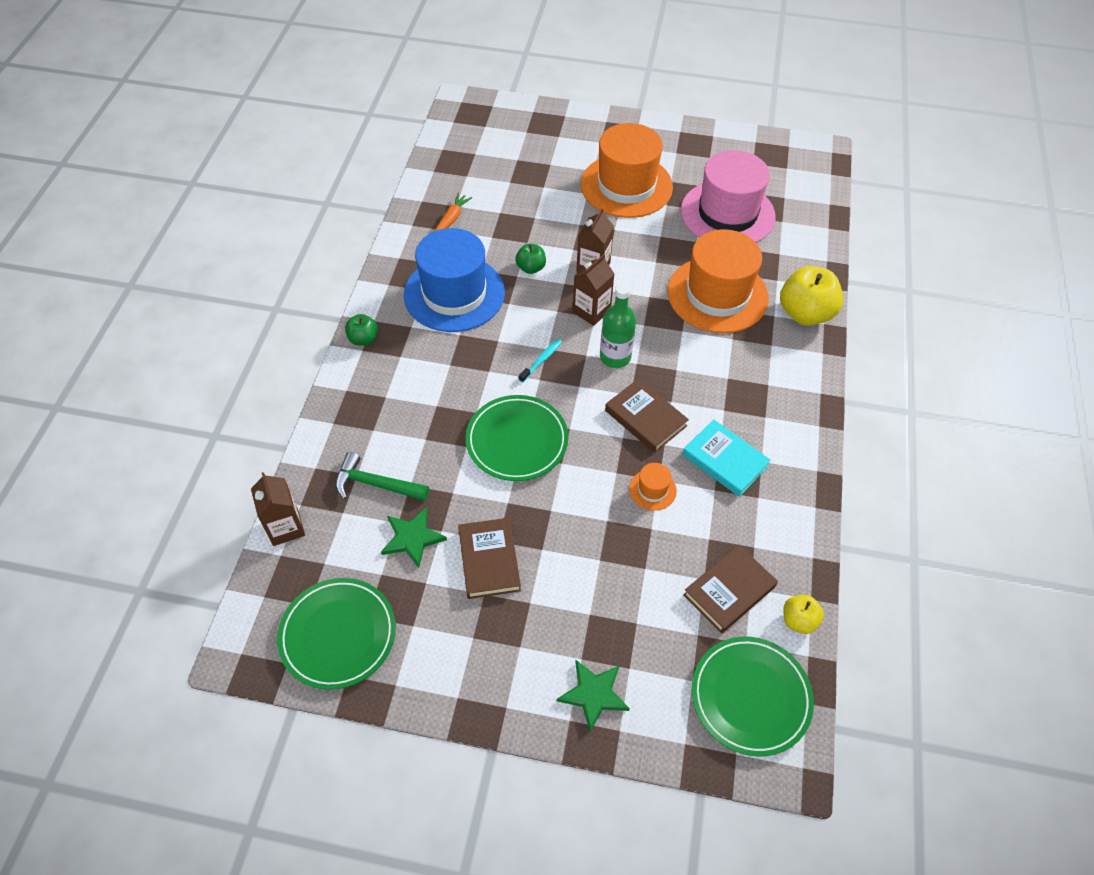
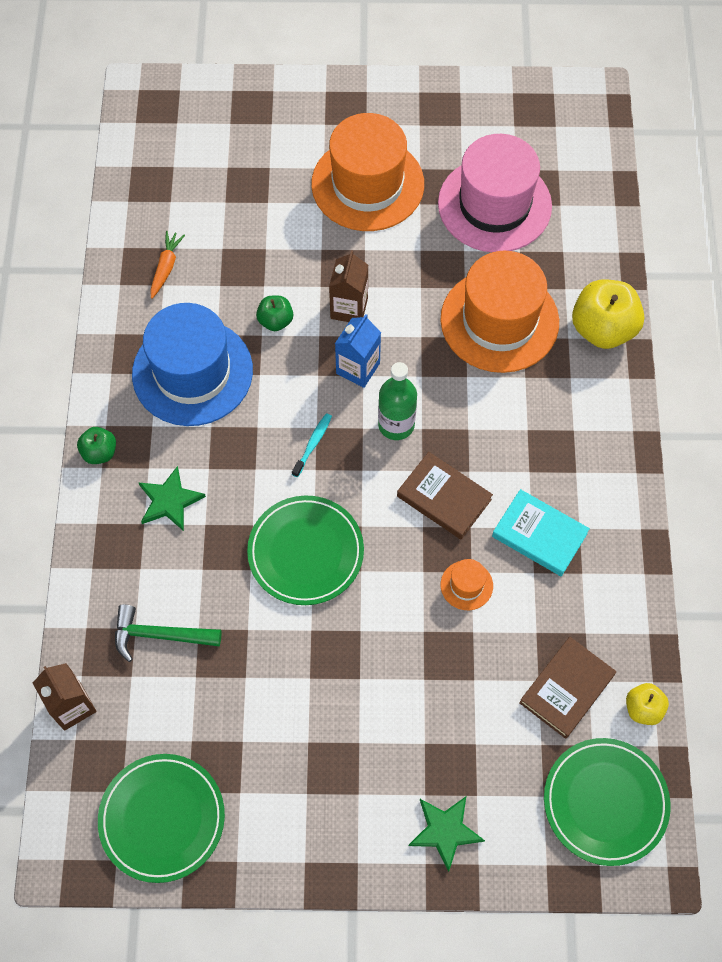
camera: 10 degrees left, 10 degrees up
(412, 538) = (216, 692): green star -> green star (170, 501)
(489, 560) = (305, 702): brown book -> none
(591, 311) = (358, 368): brown carton -> blue carton

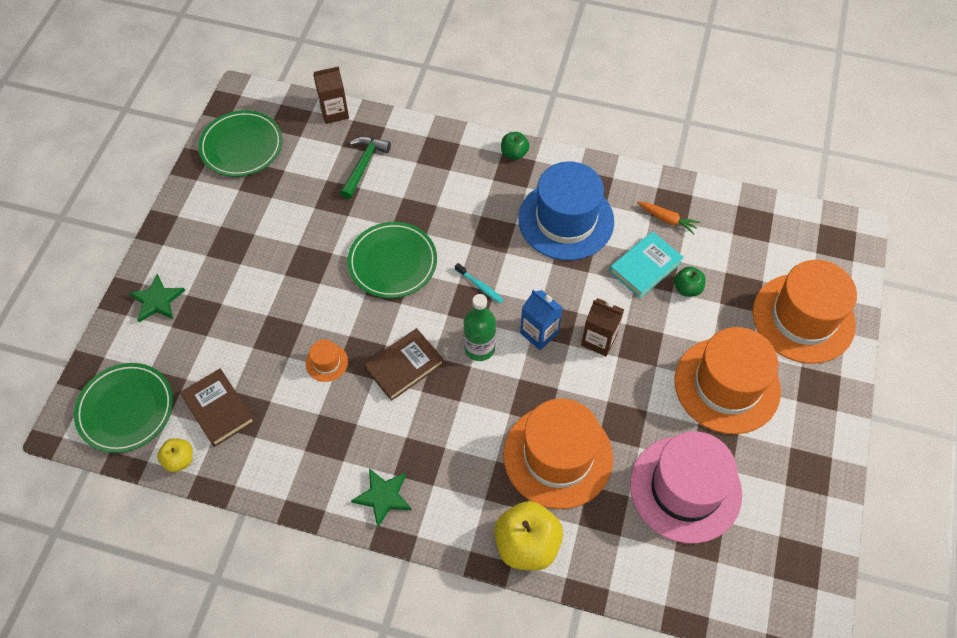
camera: 105 degrees right, 5 degrees down
(170, 501) = (462, 187): green star -> green star (383, 497)
(266, 127) = (803, 318): none -> orange hat
(275, 321) = (599, 284): green apple -> green apple (687, 288)
(539, 535) = (348, 428): turquoise book -> turquoise book (645, 267)

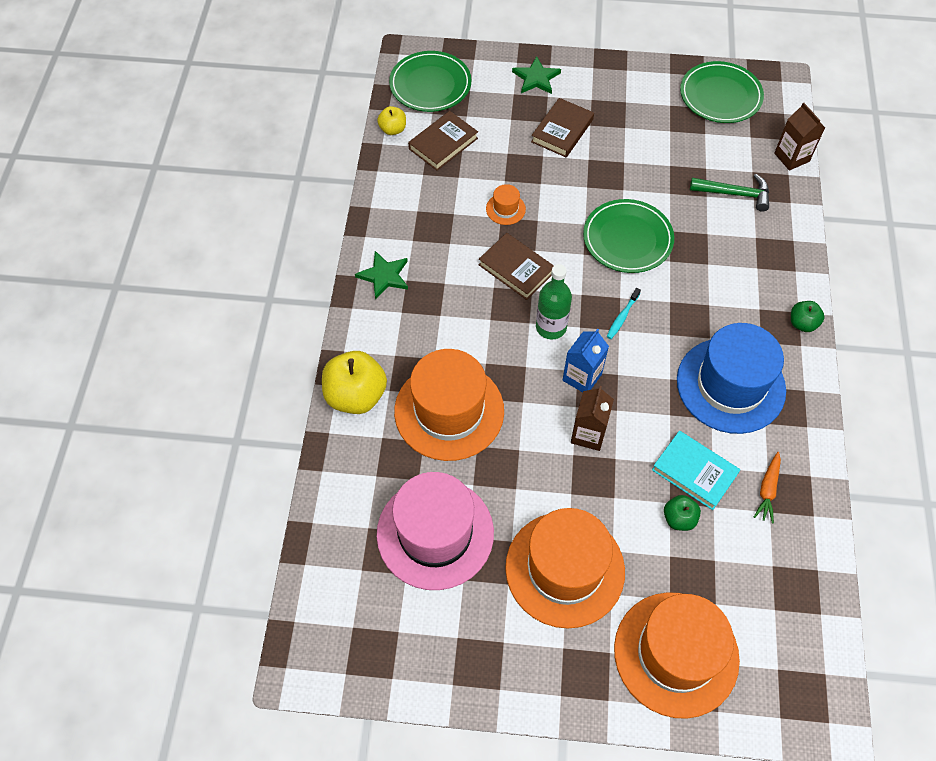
camera: 80 degrees right, 0 degrees up
(239, 290) = (562, 130): none -> brown book

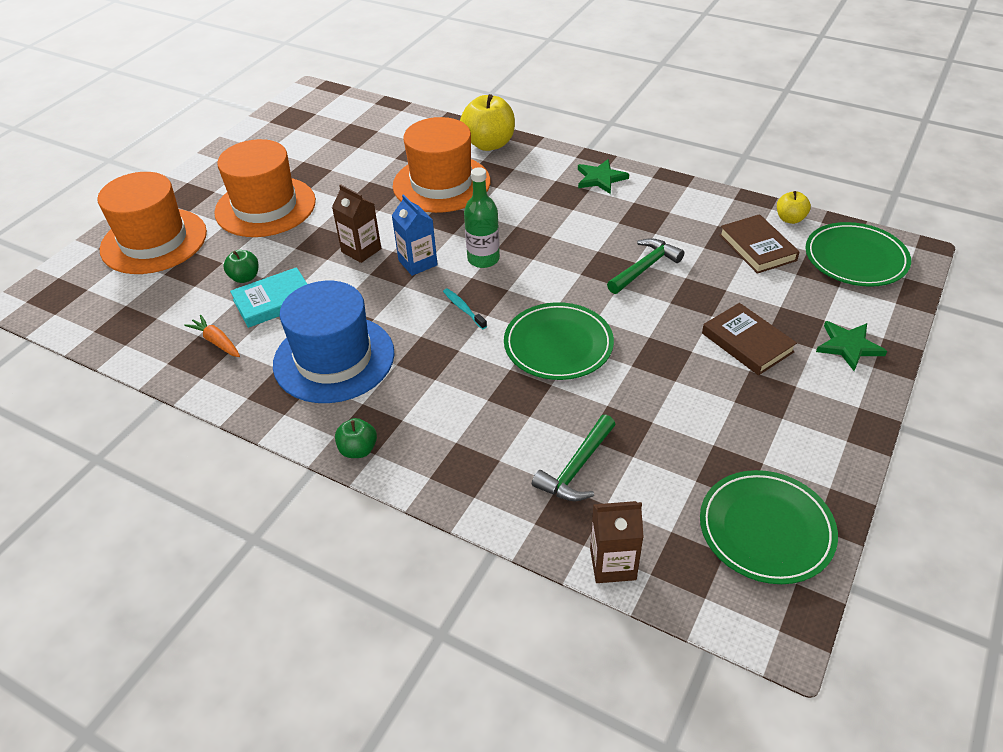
camera: 115 degrees right, 15 degrees down
(435, 533) = (347, 156): pink hat -> none
(505, 209) = (645, 268): orange hat -> green hammer
(516, 269) = (564, 255): brown book -> none

